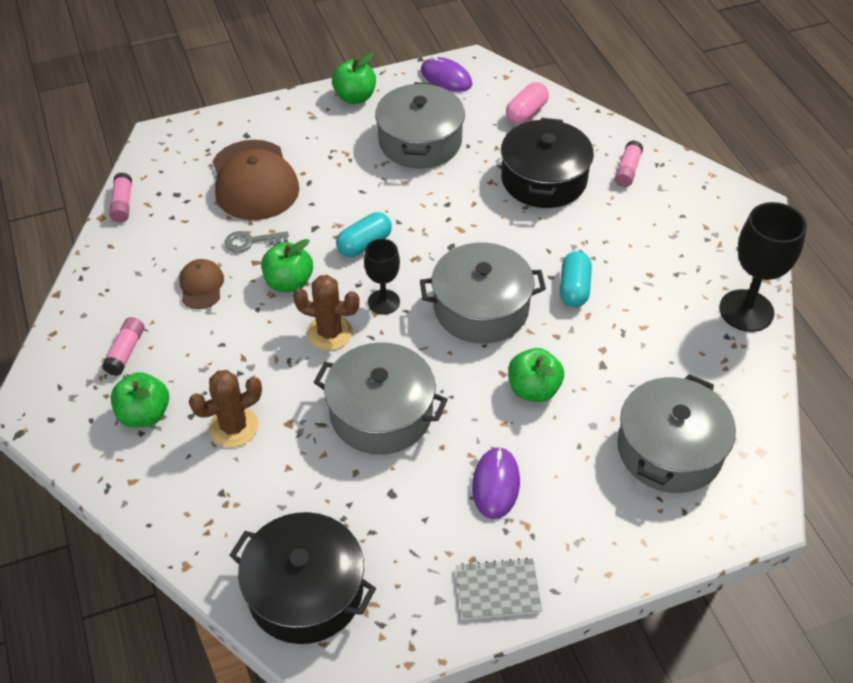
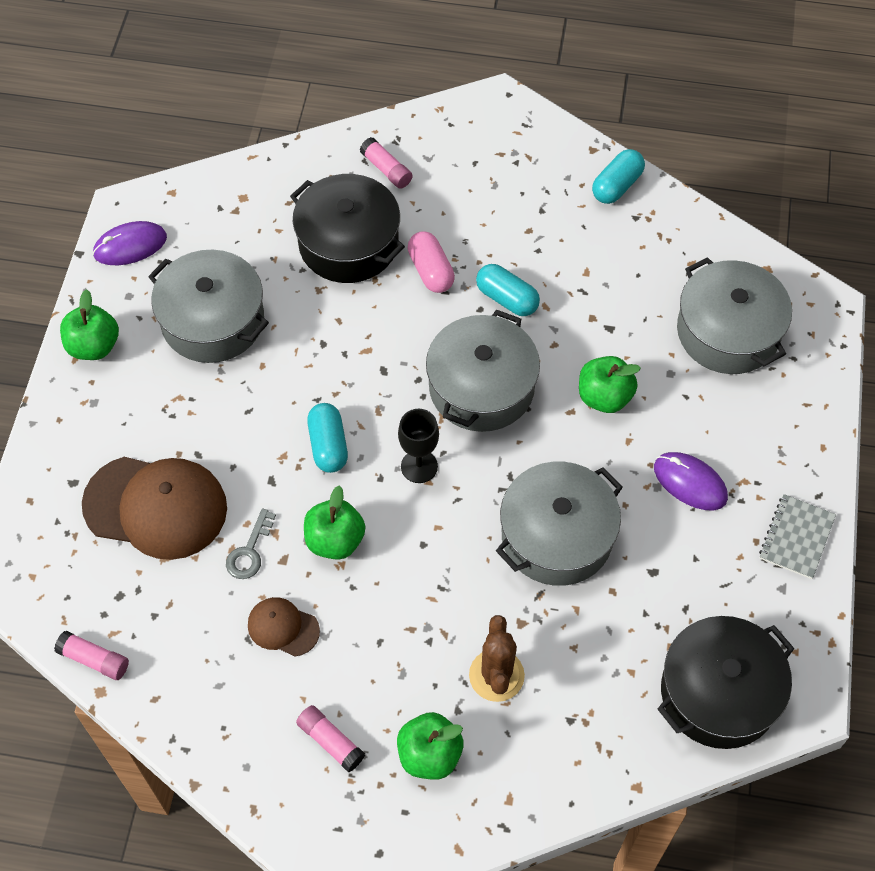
camera: 60 degrees left, 10 degrees up
(329, 333) = (428, 534): brown cactus -> none
(526, 113) = (242, 205): pink capsule -> pink capsule (431, 271)
(746, 310) = (617, 186): black goblet -> turquoise capsule

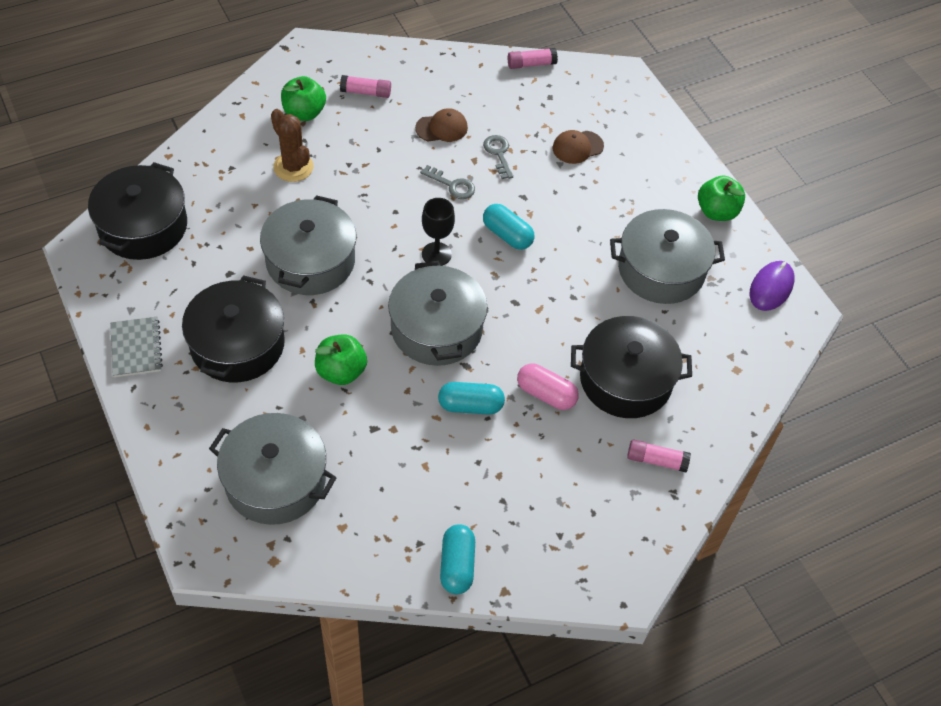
camera: 140 degrees right, 5 degrees down
(156, 507) = (577, 147): brown cap -> brown cap, size x0.49
(335, 540) = (452, 185): green apple -> grey key
(690, 482) = (237, 344): purple mouse -> black pot

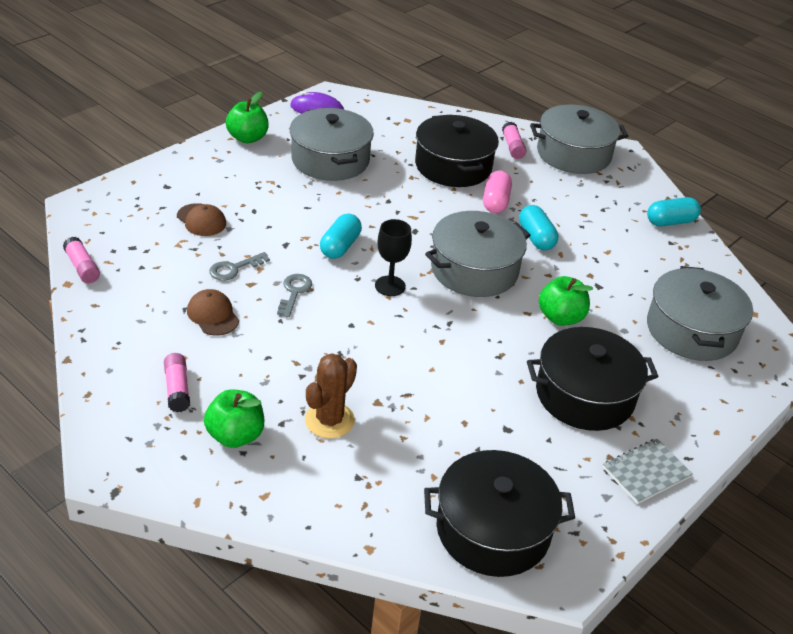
camera: 110 degrees left, 15 degrees down
(310, 261) = (452, 370): grey pot -> grey pot (573, 154)

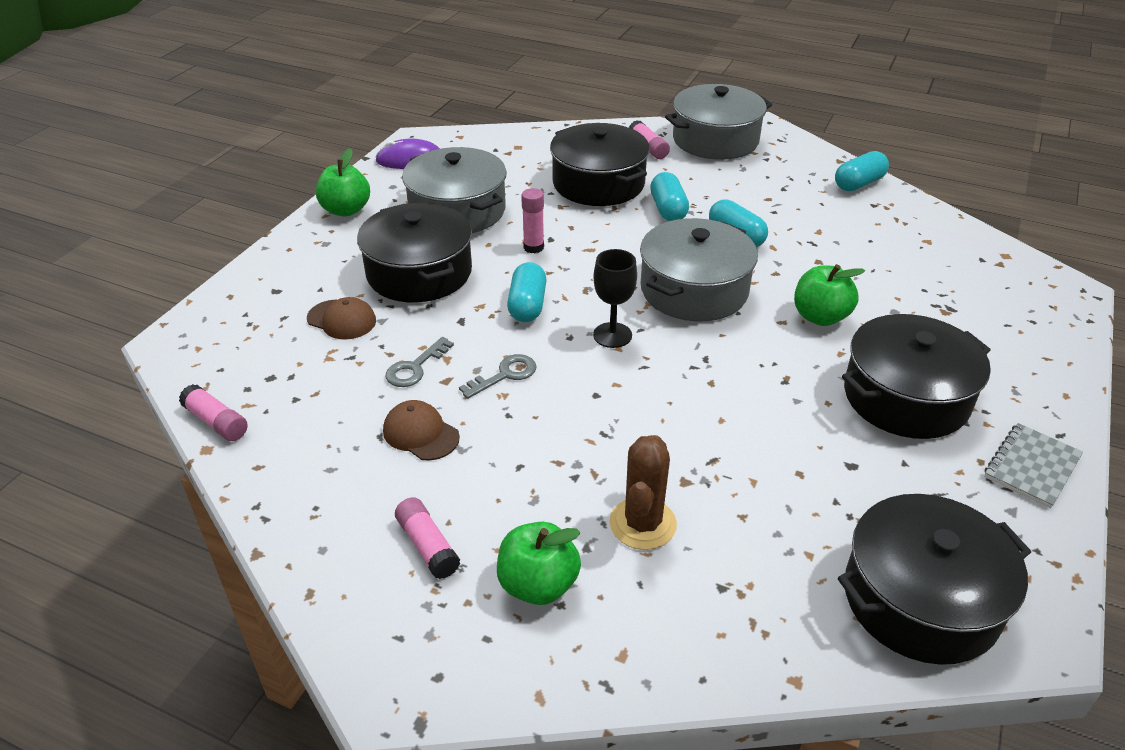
camera: 15 degrees left, 0 degrees up
(275, 200) = (419, 273): none -> black pot
(294, 292) = (505, 375): grey key -> grey key turned 60 degrees clockwise
(371, 204) = (533, 247): none -> pink glue stick
(495, 202) = (668, 209): pink capsule -> turquoise capsule
(691, 330) = (960, 291): grey pot -> none

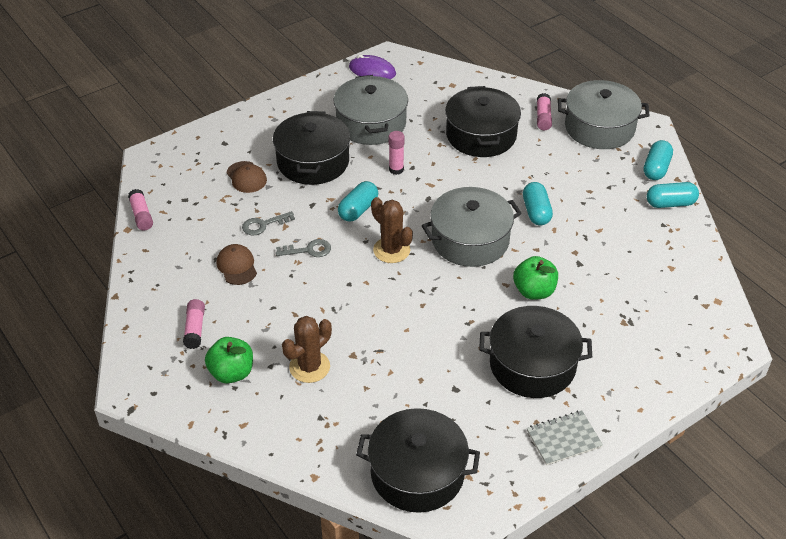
camera: 30 degrees right, 5 degrees up
(346, 210) = (303, 98): green apple -> none
(612, 335) = (391, 250): black goblet -> brown cactus
(668, 209) = (510, 173): turquoise capsule -> turquoise capsule (656, 168)

